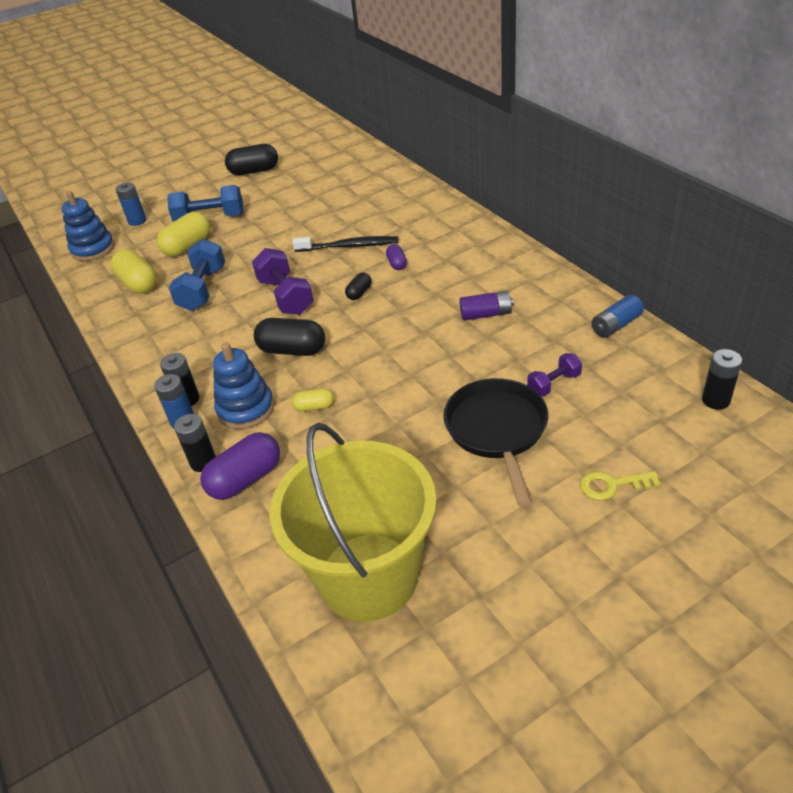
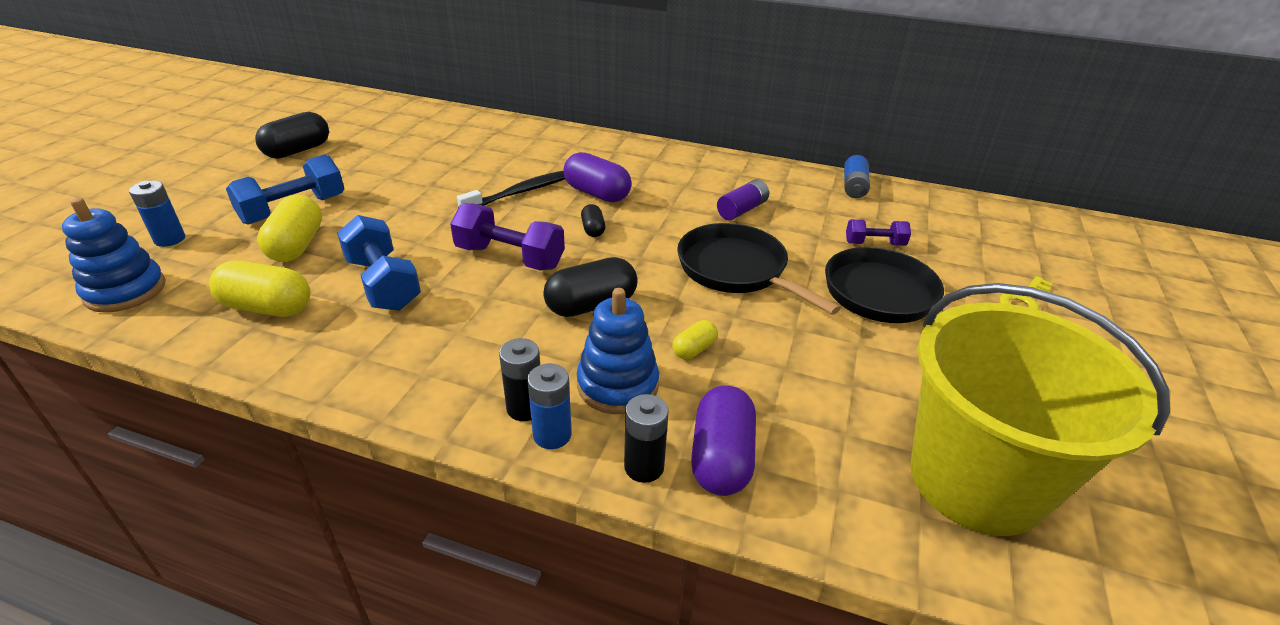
camera: 45 degrees left, 5 degrees down
(396, 264) = (597, 194): purple capsule -> purple capsule, size x1.89
(415, 363) = (737, 270): none -> black pan
(554, 384) = (874, 244): purple dumbbell -> purple dumbbell turned 75 degrees clockwise
(716, 400) = (992, 214): black battery -> none

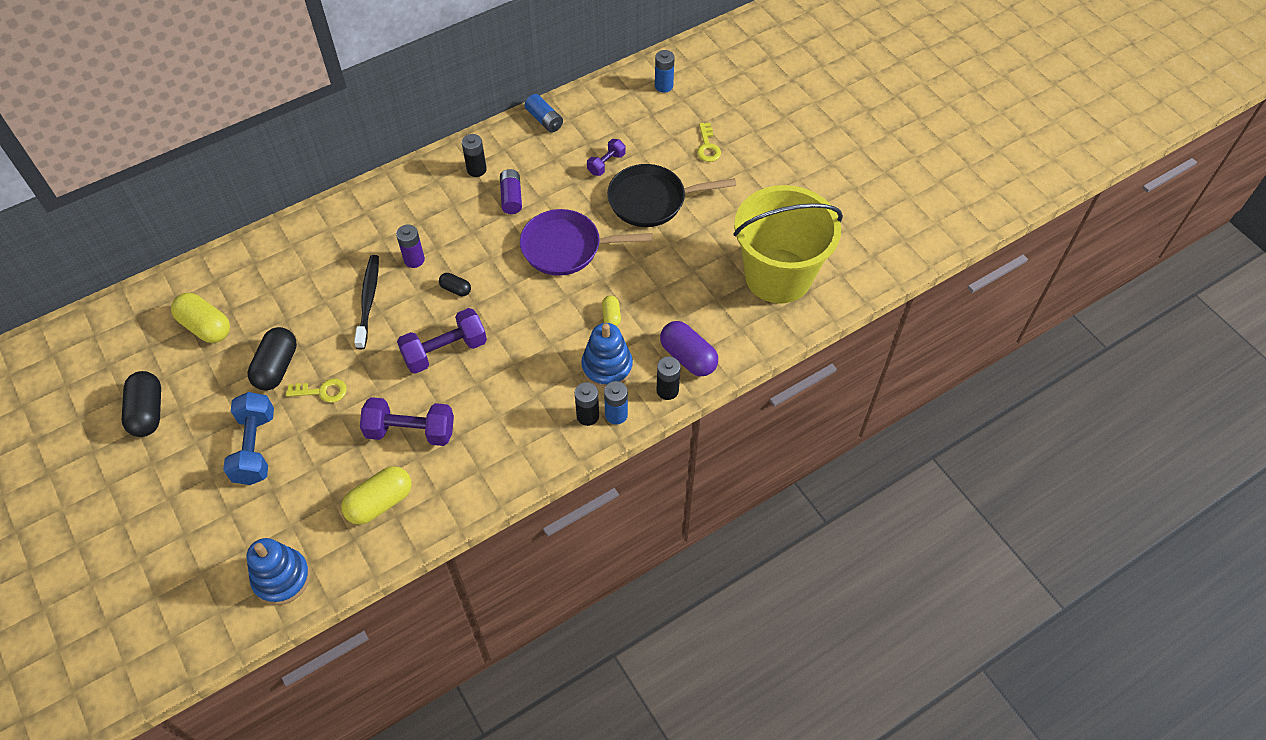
camera: 50 degrees left, 20 degrees up
(170, 239) = (227, 537): blue battery -> blue battery (664, 86)
(297, 245) = (313, 462): yellow capsule -> yellow capsule (206, 326)
(383, 283) = (410, 431): blue dumbbell -> purple dumbbell
(390, 214) = (322, 391): none -> yellow key
(591, 305) = (532, 338): black capsule -> black capsule (276, 367)
(597, 194) = (414, 260): purple capsule -> purple battery
(737, 270) = (567, 248): black pan -> purple pan
(741, 179) = (476, 169): none -> black battery

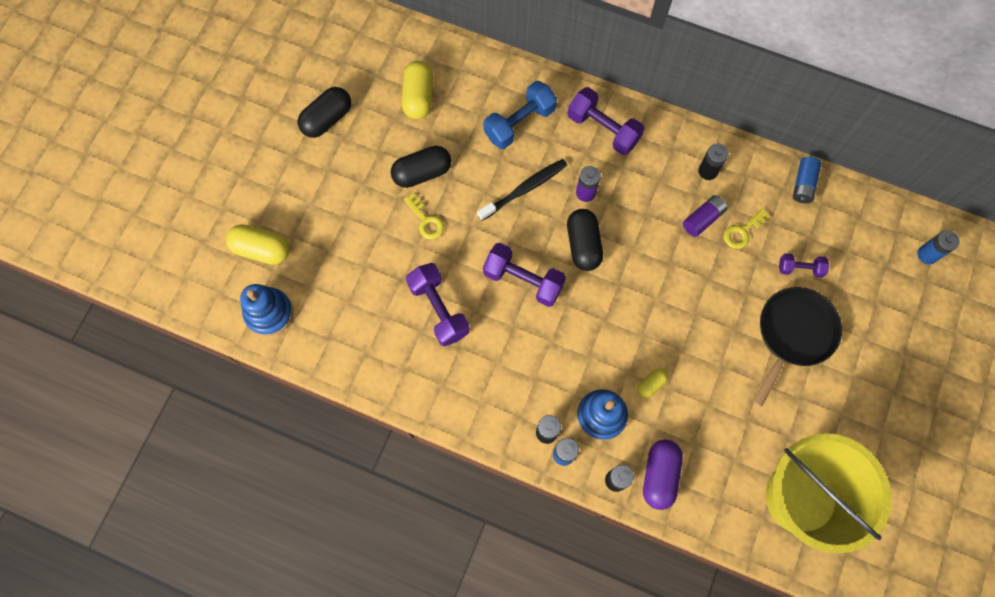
camera: 55 degrees right, 15 degrees up
(255, 447) = (350, 212): blue dumbbell -> blue dumbbell (519, 123)
(373, 214) = (603, 129): none -> purple dumbbell
(380, 502) = (368, 333): yellow capsule -> yellow capsule (262, 249)
(456, 289) = (583, 245): black capsule -> black capsule, size x1.89
(567, 248) = (689, 300): purple pan -> none
(652, 200) = (793, 334): black pan -> black pan turned 75 degrees clockwise
(707, 147) = (891, 340): yellow key -> yellow key (742, 231)

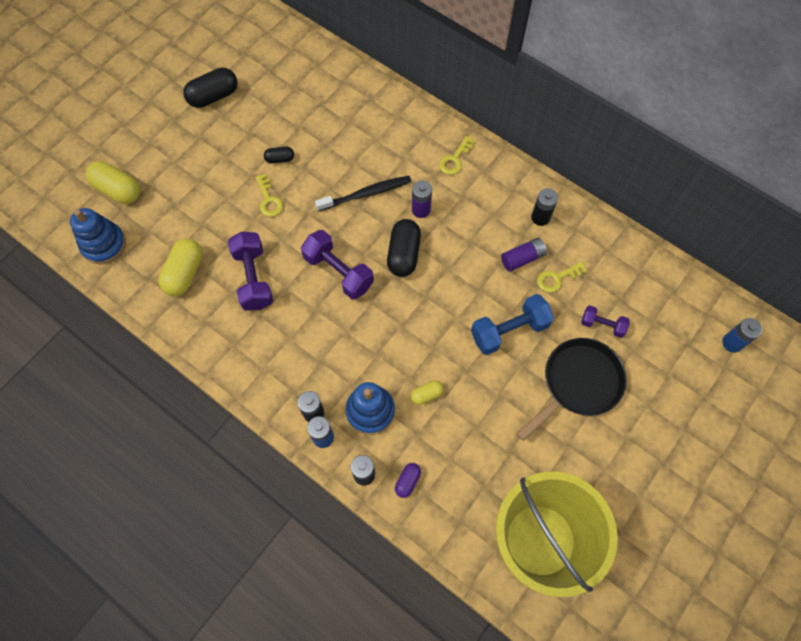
camera: 15 degrees right, 5 degrees down
(418, 97) = (299, 96): yellow capsule -> yellow capsule (185, 273)
(422, 173) = (280, 159): black capsule -> black capsule, size x0.53
(519, 123) = (380, 137): blue dumbbell -> blue dumbbell (509, 330)
(603, 129) = (455, 159): purple dumbbell -> yellow key
(659, 475) = (407, 481): purple capsule -> purple capsule, size x0.53
(803, 184) = (628, 250): blue battery -> none

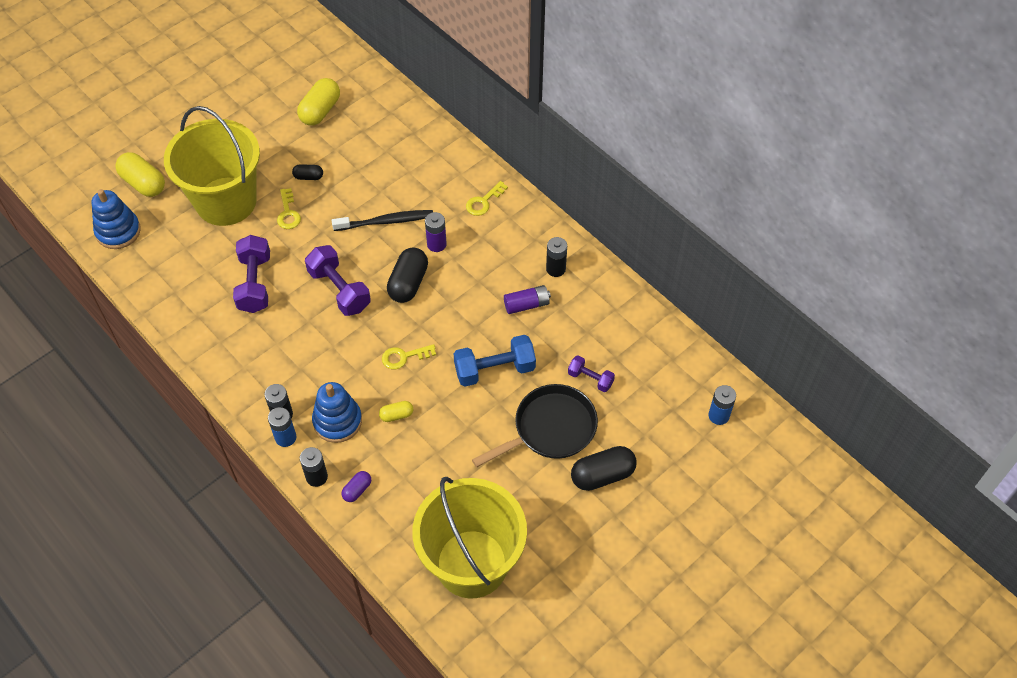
camera: 10 degrees right, 10 degrees down
(185, 273) = (189, 269): yellow capsule -> yellow capsule (320, 111)
(204, 196) = (226, 201): none -> yellow bucket
(214, 96) = (258, 109): black capsule -> black capsule (602, 475)
(557, 278) = (556, 328): yellow key -> yellow key (404, 357)

